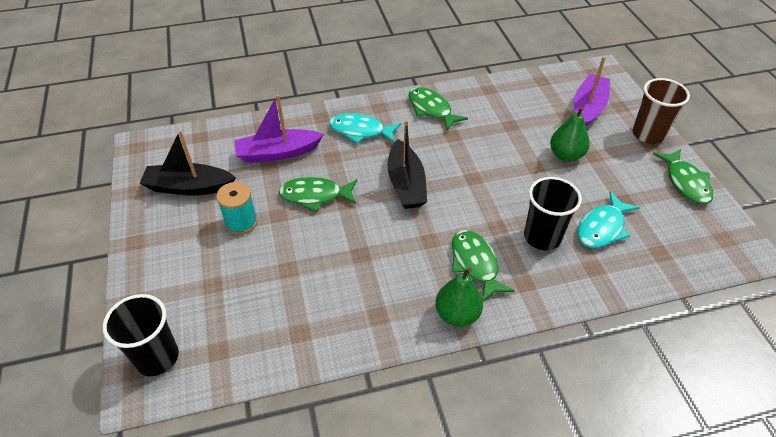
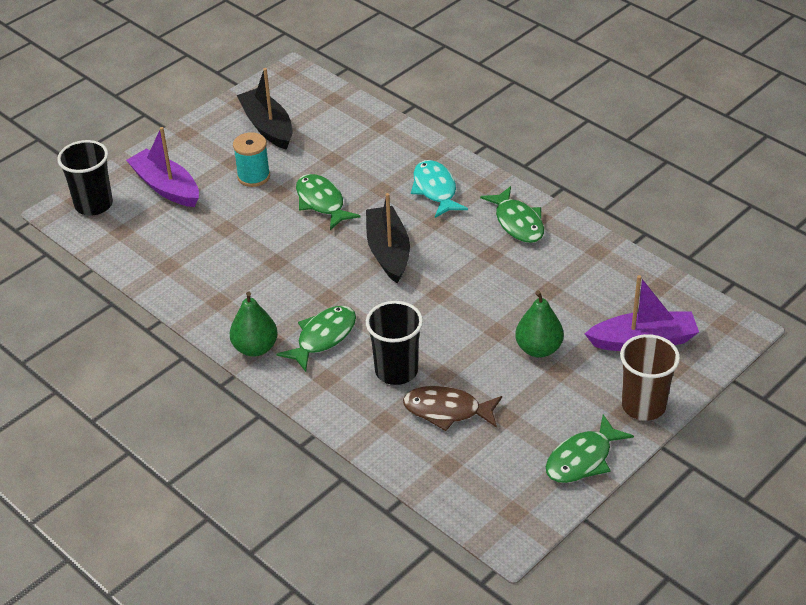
camera: 60 degrees right, 5 degrees down
(277, 153) = (355, 154): purple boat -> purple boat (166, 187)
(406, 184) = (388, 252): black boat -> black boat turned 120 degrees clockwise
(431, 109) = (517, 222): green fish -> green fish turned 135 degrees clockwise
(602, 228) = (447, 411): turquoise fish -> brown fish

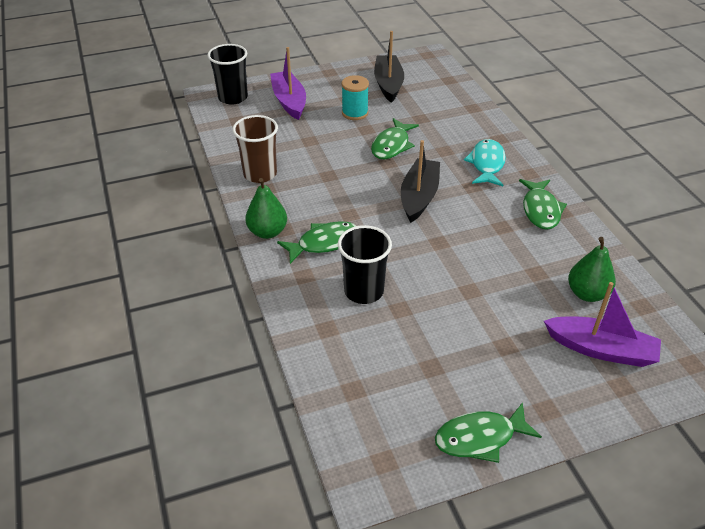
camera: 25 degrees right, 0 degrees up
(321, 202) = (392, 145): green fish -> green fish turned 150 degrees counterclockwise
(447, 411) = (384, 341): brown fish -> none
(538, 349) = (497, 319): green pear -> green pear (587, 293)
(643, 405) = (569, 410): brown cup -> brown cup (260, 174)

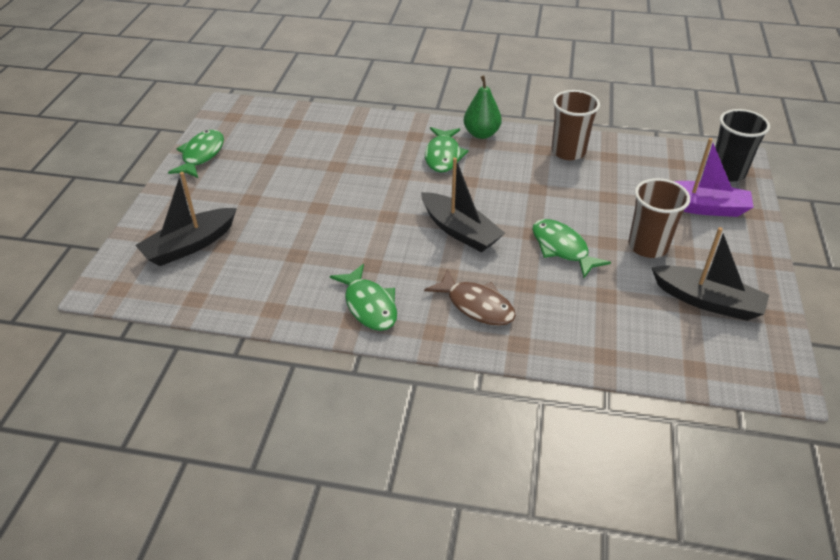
camera: 120 degrees right, 0 degrees up
(355, 113) = (648, 246): turquoise spool -> brown cup
(364, 291) = (371, 156): black cup -> none
(486, 164) = (476, 305): turquoise fish -> brown fish
(540, 210) = (369, 305): green fish -> green fish turned 150 degrees counterclockwise
(587, 293) = (244, 272): green pear -> none
(601, 349) = (190, 245): purple boat -> black boat

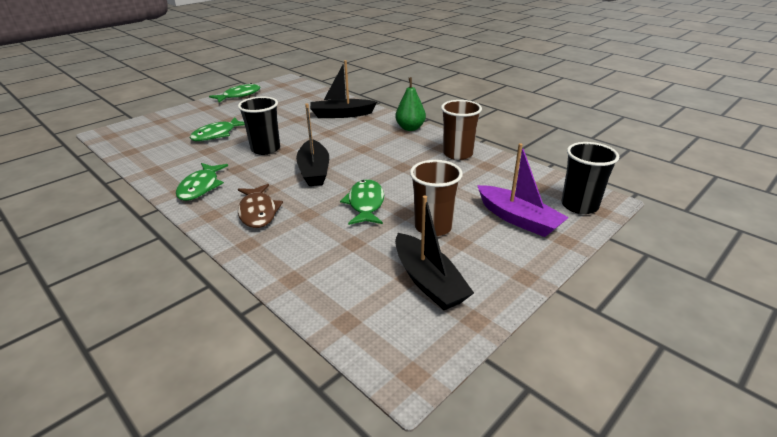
camera: 35 degrees right, 10 degrees down
(190, 245) = (168, 129): black boat -> black boat (341, 114)
(365, 224) = (265, 149): none -> black cup
(443, 156) = (367, 132): green fish -> green fish (217, 135)

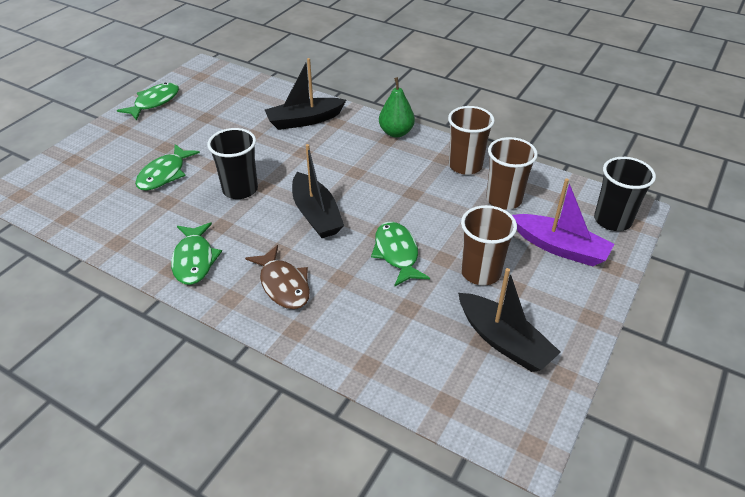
camera: 15 degrees left, 10 degrees up
(481, 179) = (504, 199): none -> brown cup

